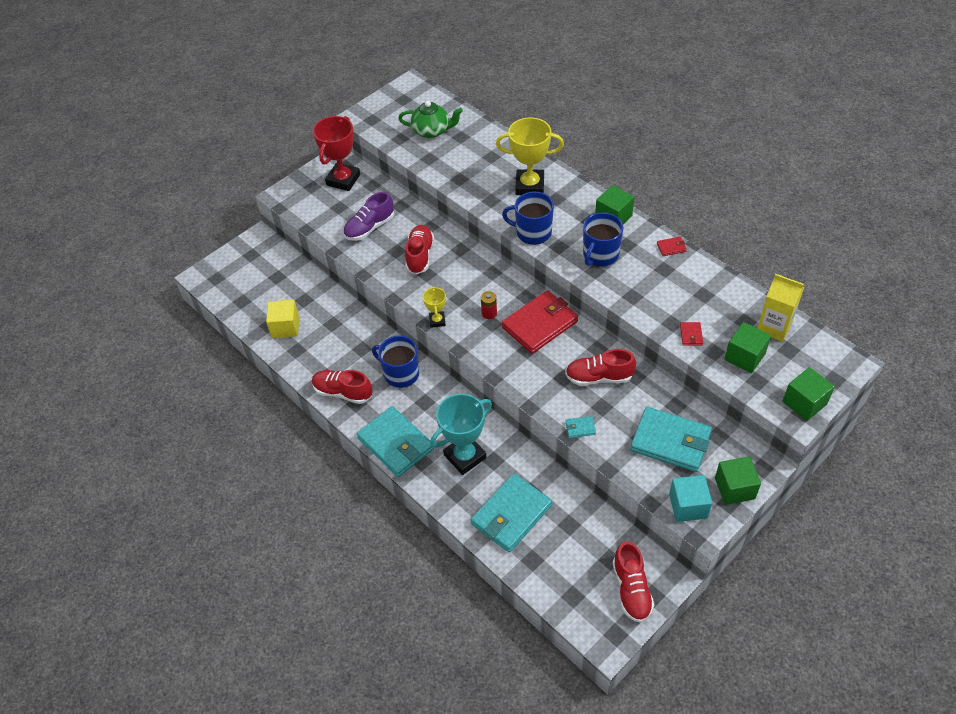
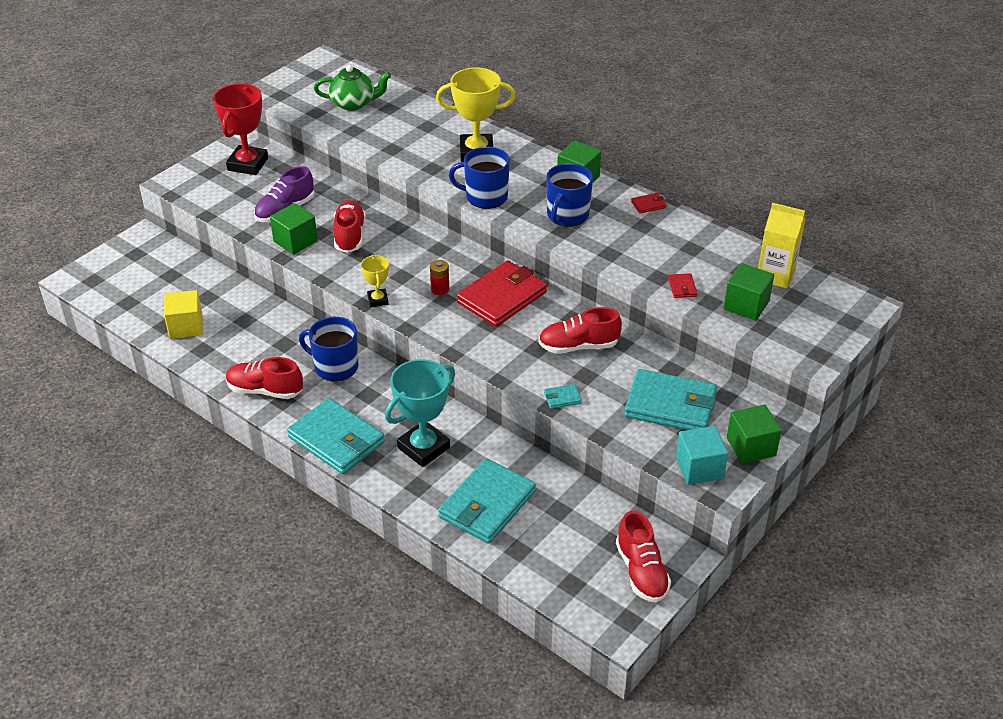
camera: 10 degrees left, 10 degrees down
(804, 403) = (820, 345): green cube -> green cube (295, 241)

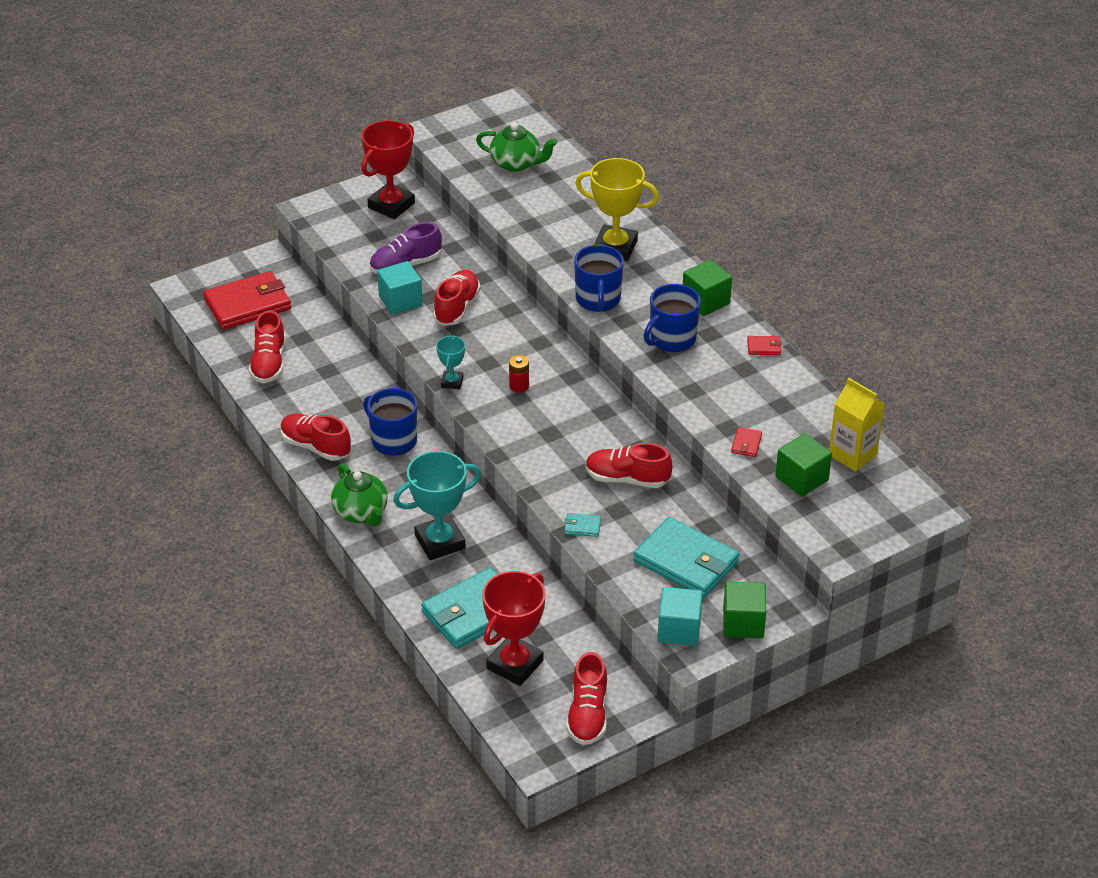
camera: 20 degrees right, 0 degrees up
(186, 326) = (269, 363): yellow cube -> red shoe
(295, 241) = (400, 301): green cube -> turquoise cube
(336, 440) = (361, 512): turquoise wallet -> green teapot
(378, 300) = (452, 382): yellow trophy -> turquoise trophy
(485, 197) = (598, 299): blue mug -> blue mug turned 120 degrees counterclockwise
(502, 297) = (577, 409): red wallet -> red wallet (247, 304)
(550, 543) = (514, 664): none -> red trophy

